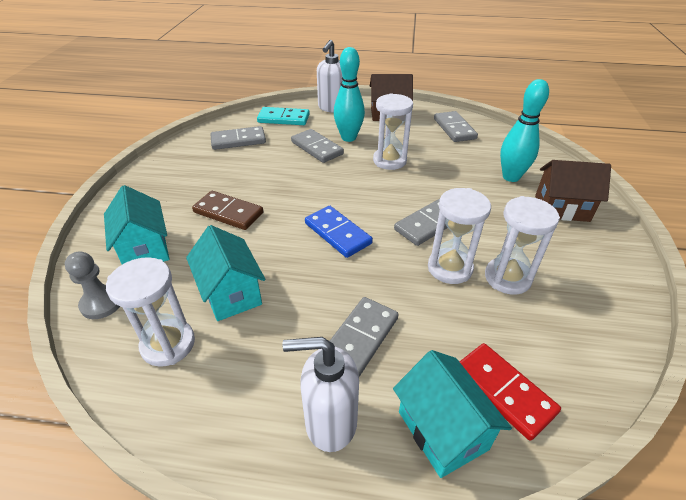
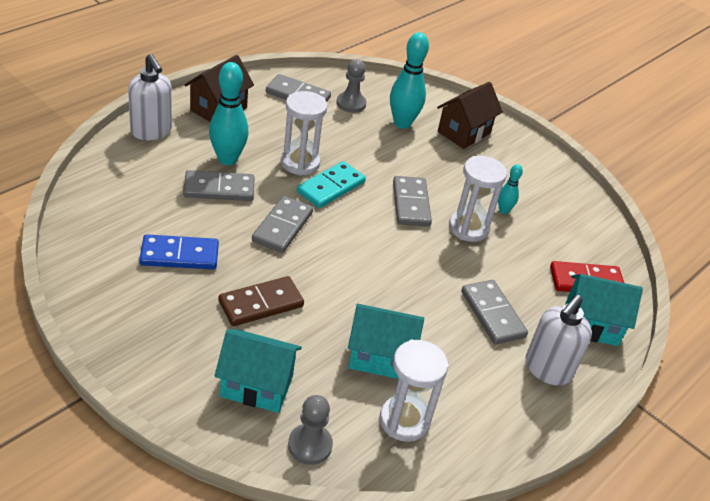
camera: 60 degrees left, 0 degrees up
(238, 140) = (127, 230): grey domino -> grey domino (282, 227)
(283, 118) = (124, 174): turquoise domino -> turquoise domino (330, 187)
(337, 233) = (368, 256): blue domino -> blue domino (179, 255)
(487, 149) = (351, 103): none -> grey pawn
(507, 278) = (503, 210): white hourglass -> turquoise bowling pin

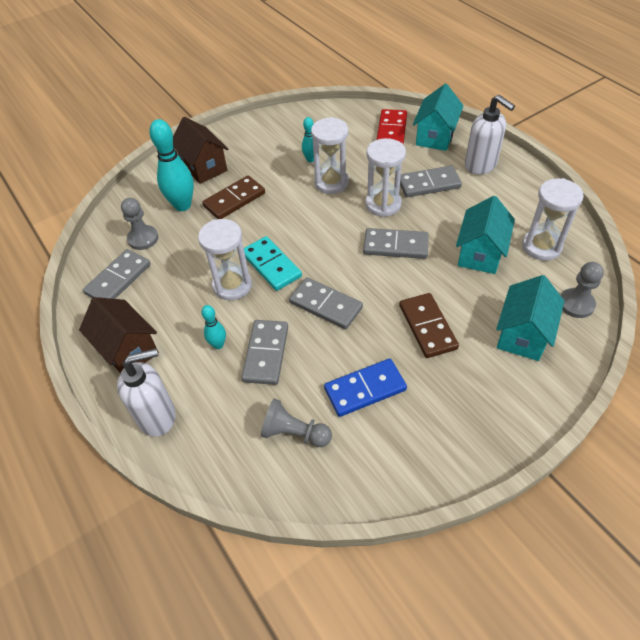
camera: 70 degrees left, 10 degrees up
(132, 210) = (294, 433): none -> grey pawn
(179, 255) = (365, 389): blue domino -> blue domino turned 60 degrees clockwise
(227, 159) = (218, 345): turquoise bowling pin -> turquoise bowling pin, size x0.52
(411, 204) = (298, 213): grey domino -> grey domino (395, 246)
(420, 157) = (234, 200): none -> brown domino
(443, 271) = (383, 204): none -> white hourglass

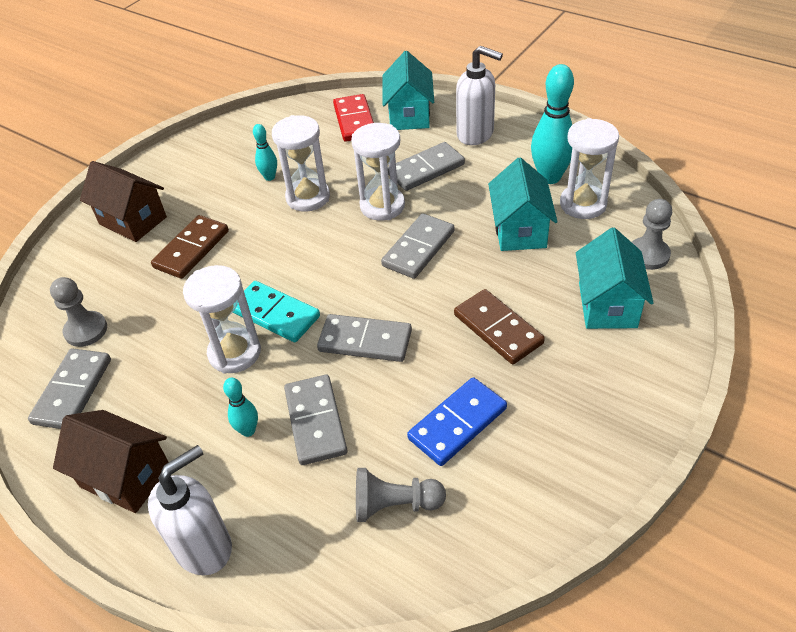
camera: 20 degrees left, 5 degrees down
(182, 205) = (124, 274): turquoise bowling pin -> turquoise bowling pin (550, 177)
(395, 246) = (418, 249): grey domino -> grey domino turned 45 degrees counterclockwise

